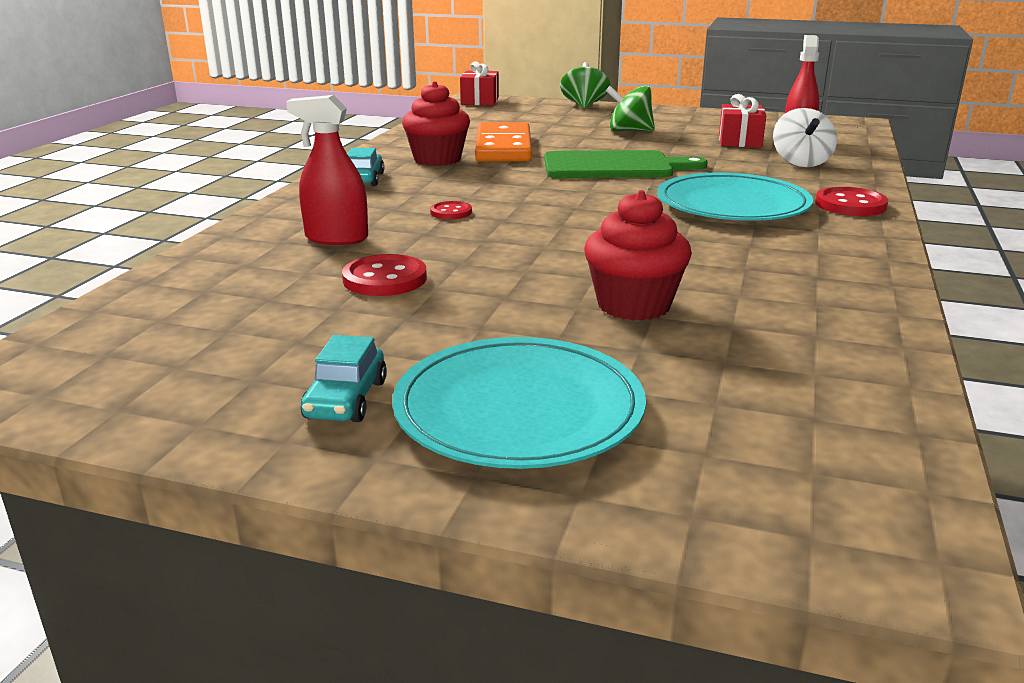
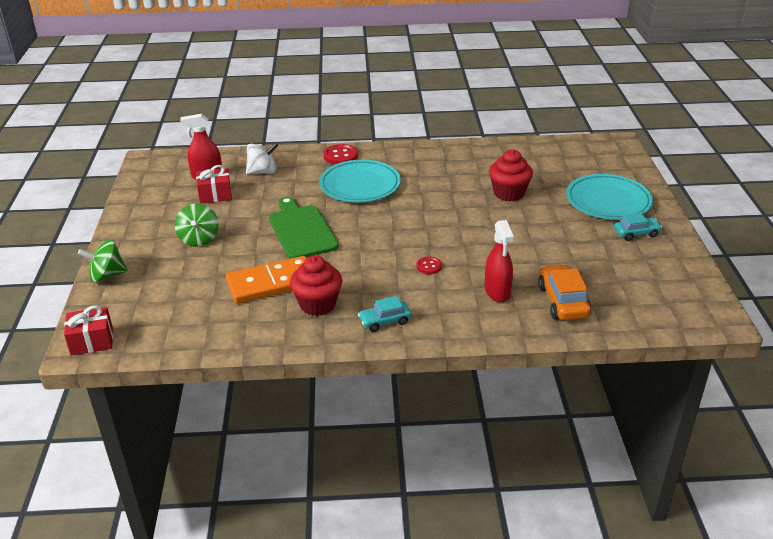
camera: 110 degrees left, 10 degrees up
(249, 272) = (562, 301): none -> orange car
(385, 279) = (535, 258): red button -> none

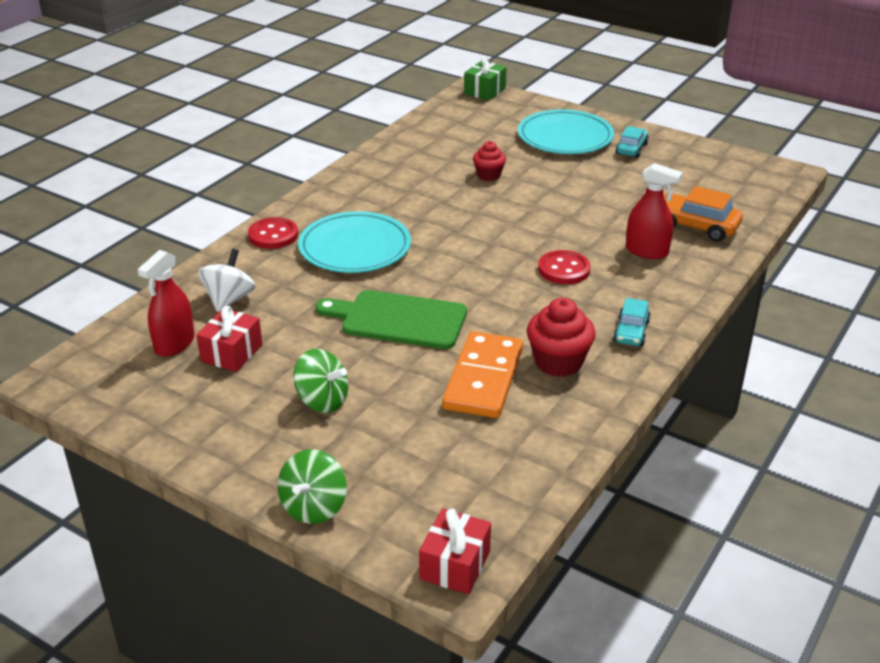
camera: 55 degrees left, 0 degrees up
(429, 266) = (564, 269): red button -> red button, size x1.66
(509, 193) = (488, 175): red cupcake -> red cupcake, size x0.63
(621, 147) = (485, 91): none -> green gift

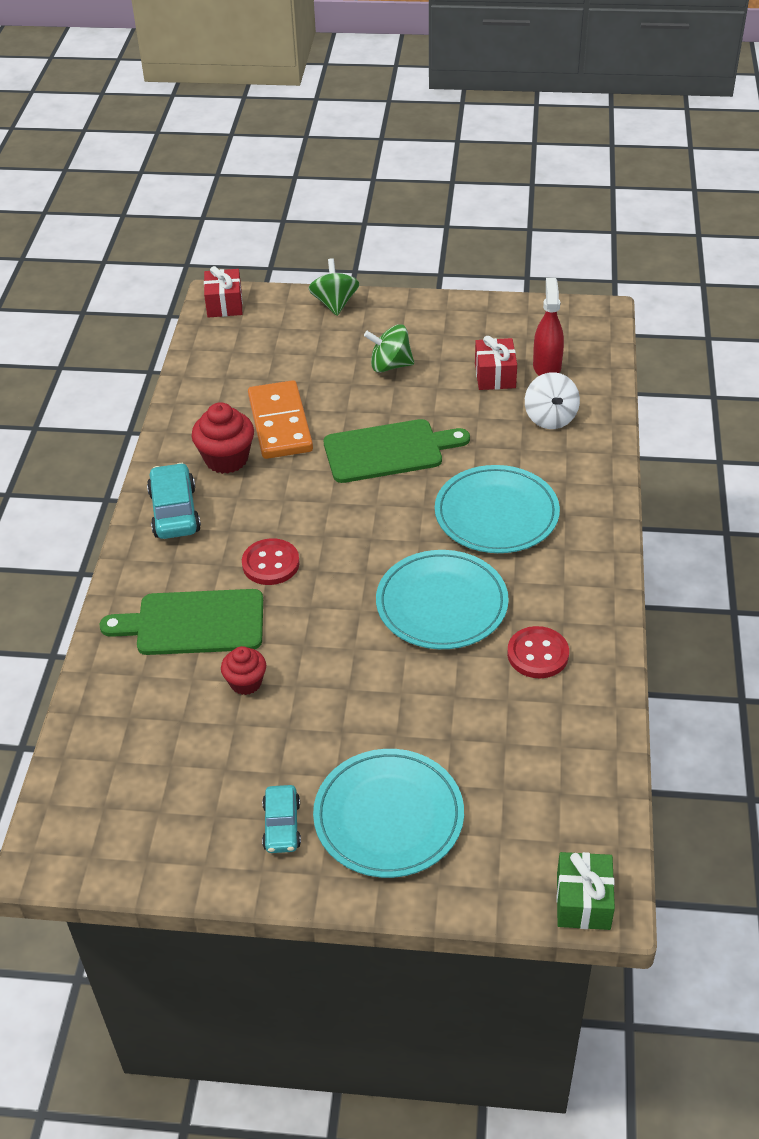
camera: 155 degrees right, 10 degrees up
(273, 235) = (590, 499): red button -> red button (537, 654)
(450, 210) = (442, 604): none -> turquoise plate
(488, 175) = (439, 685): red cupcake -> red cupcake (246, 682)
(631, 332) = (174, 512): turquoise car -> turquoise car, size x1.54
(647, 251) = (193, 623): red spray bottle -> green cutting board
(696, 226) = (149, 687): orange car -> none

